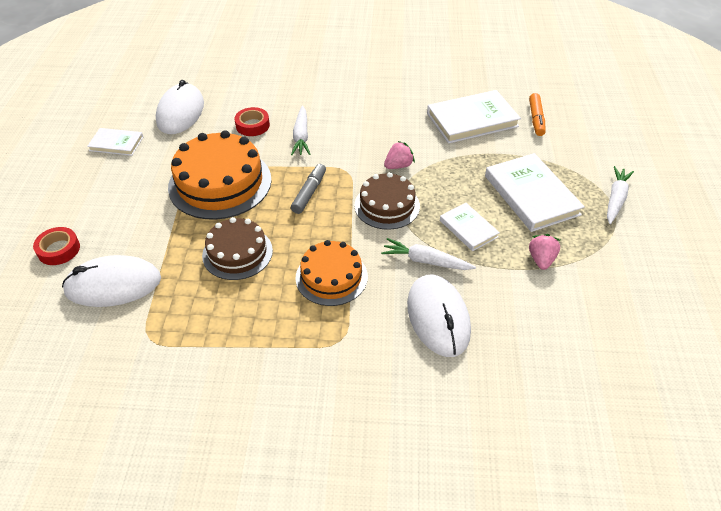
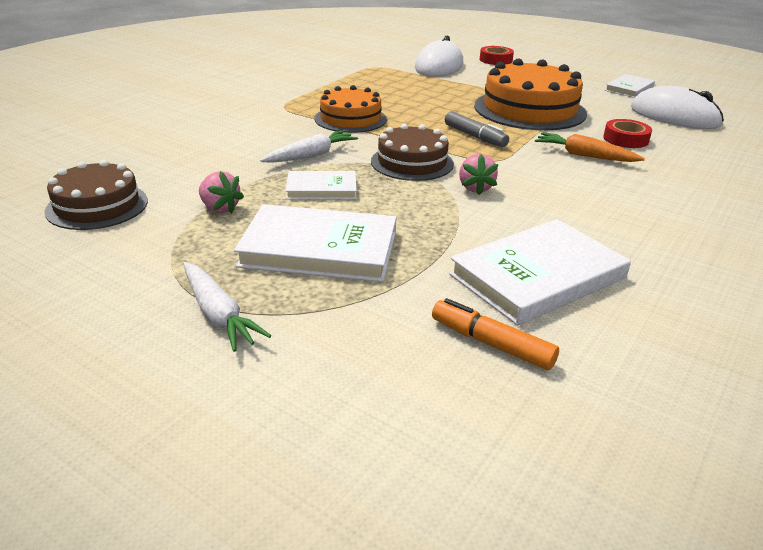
camera: 120 degrees right, 15 degrees down
(237, 253) = (425, 98): brown cake -> brown cake (97, 206)
(301, 136) = (584, 155): white carrot -> orange carrot
(438, 317) = (243, 140): white mouse -> none
(472, 120) = (537, 276): white book -> white book turned 45 degrees clockwise

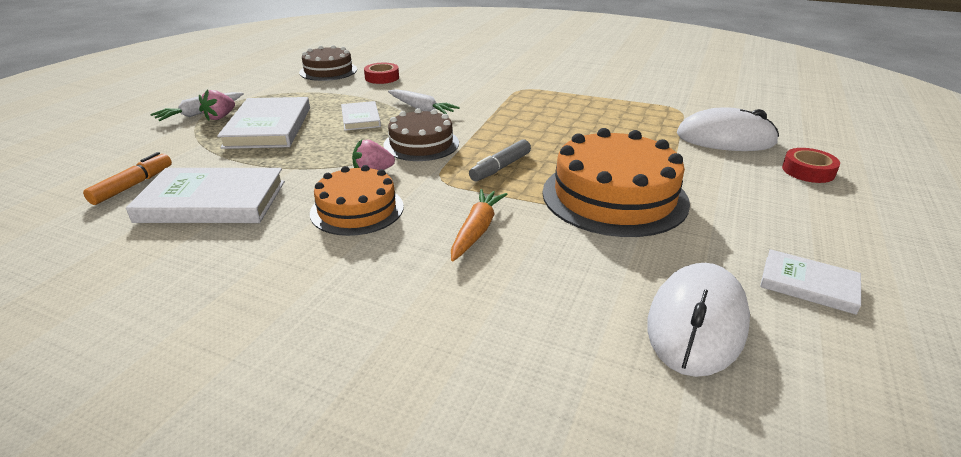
camera: 80 degrees right, 0 degrees up
(220, 208) = (326, 96): pink strawberry -> pink strawberry (220, 117)
(350, 119) = (511, 113): orange cake -> orange cake (357, 209)
(537, 276) = (212, 201): white book -> white book turned 45 degrees counterclockwise
(625, 139) = (552, 264): red tape -> red tape (382, 78)

